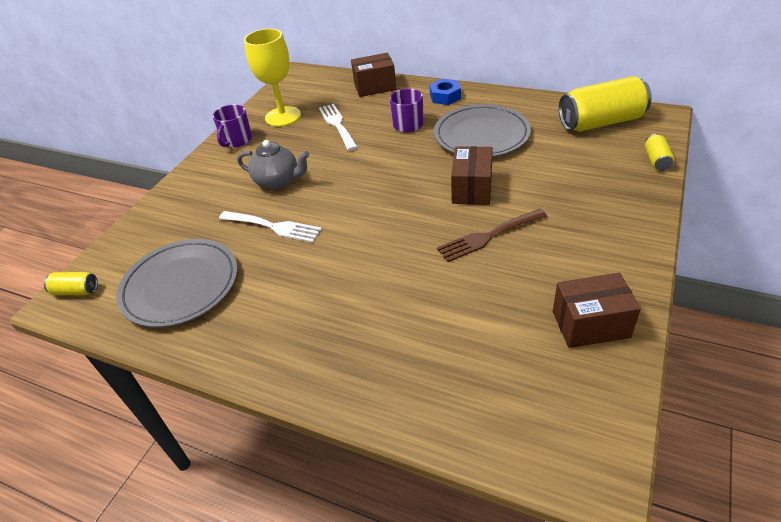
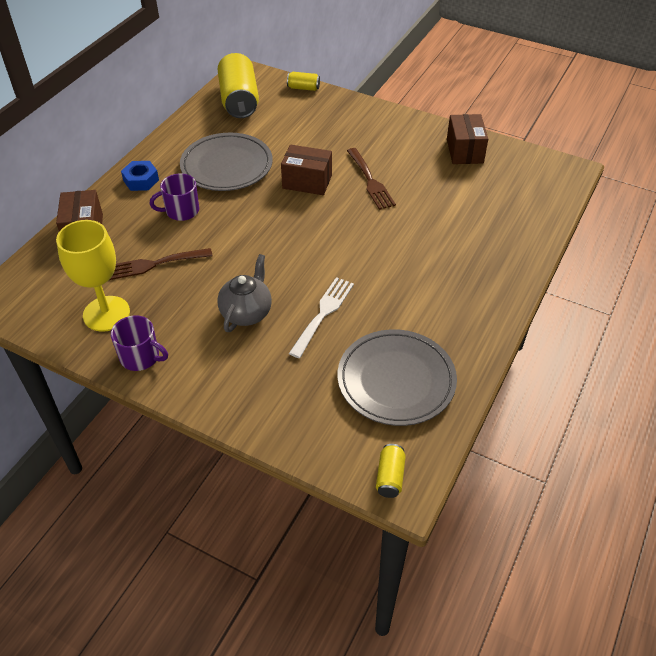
camera: 90 degrees left, 5 degrees up
(337, 125) = (153, 264): white fork -> brown fork

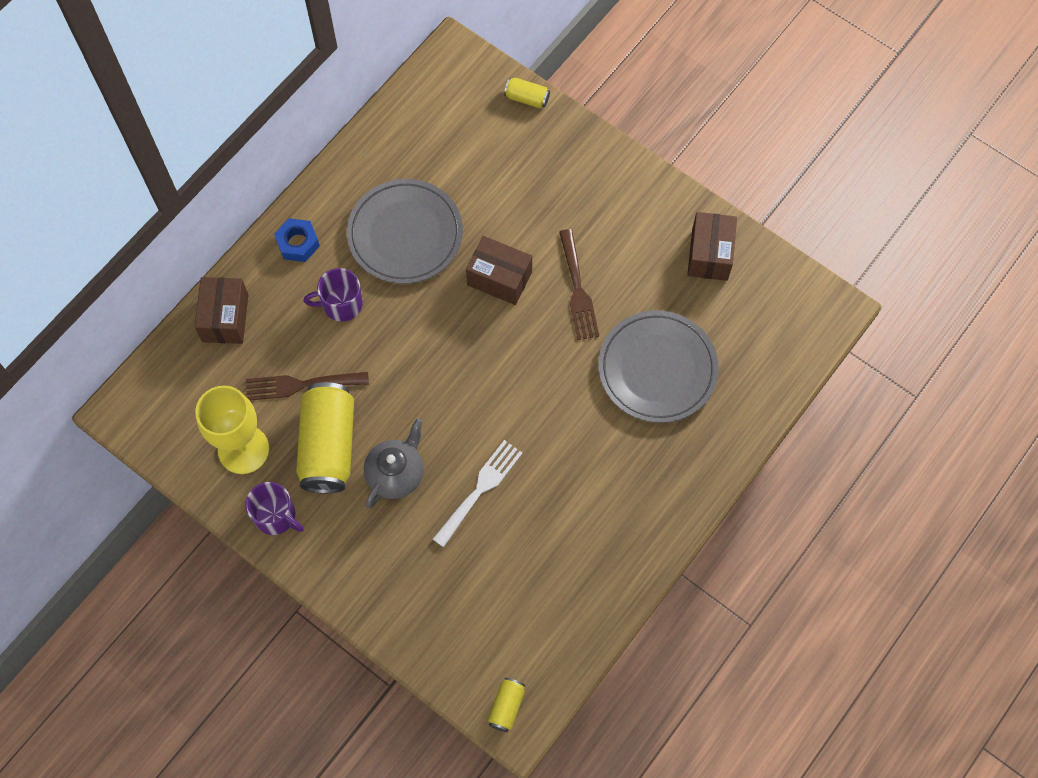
camera: 10 degrees right, 20 degrees up
(239, 100) = (438, 111): yellow can -> yellow can (328, 446)
(396, 380) = (539, 593): grey plate -> grey plate (657, 369)

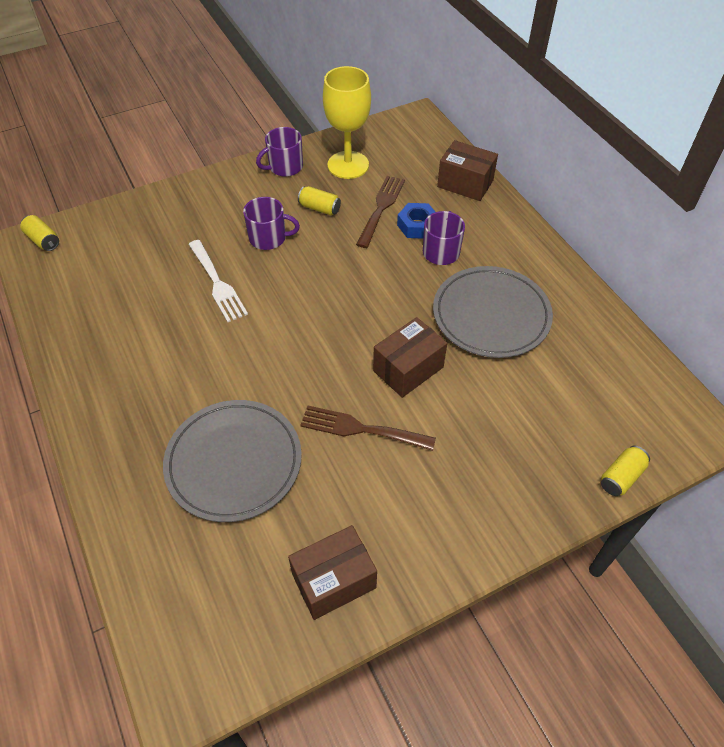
camera: 115 degrees right, 15 degrees down
(298, 243) = (515, 242): blue nut -> blue nut (417, 226)
(328, 446) = (319, 208): yellow can -> yellow can, size x0.46
(396, 474) = (269, 238): grey teapot -> purple mug
(709, 254) = (334, 581): brown box -> brown box turned 60 degrees counterclockwise

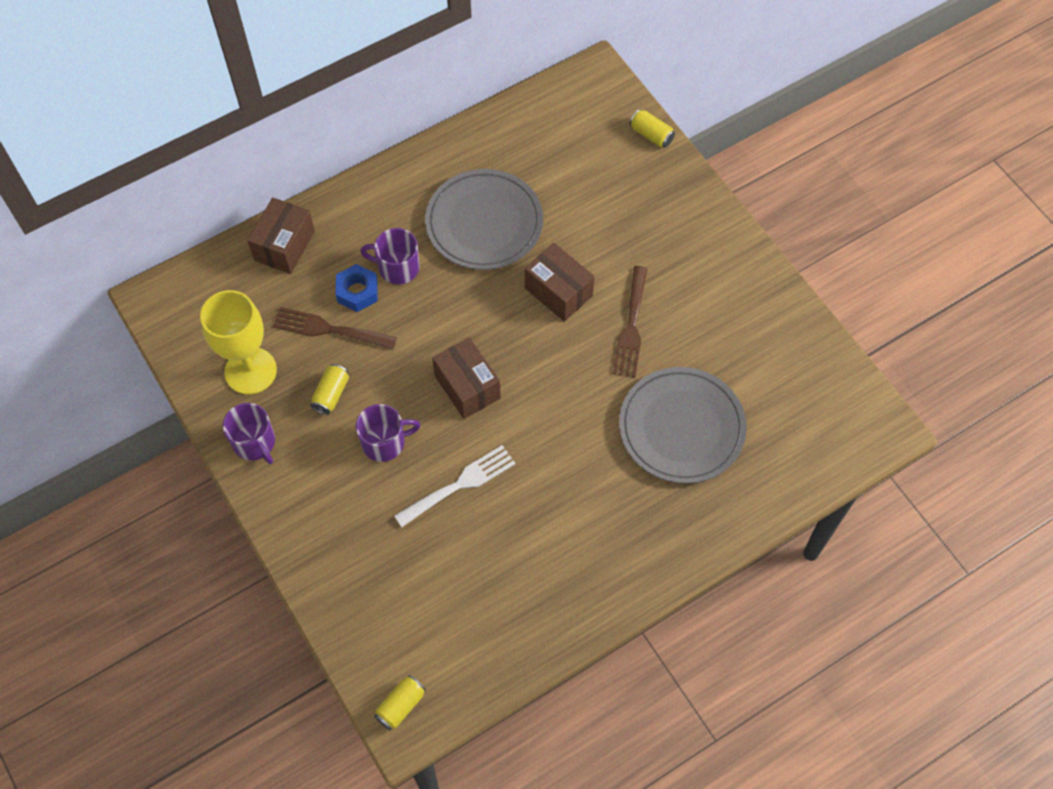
camera: 95 degrees left, 10 degrees up
(269, 238) = (384, 442): purple mug -> purple mug turned 75 degrees clockwise
(334, 581) = (776, 335): brown box -> brown box (467, 387)

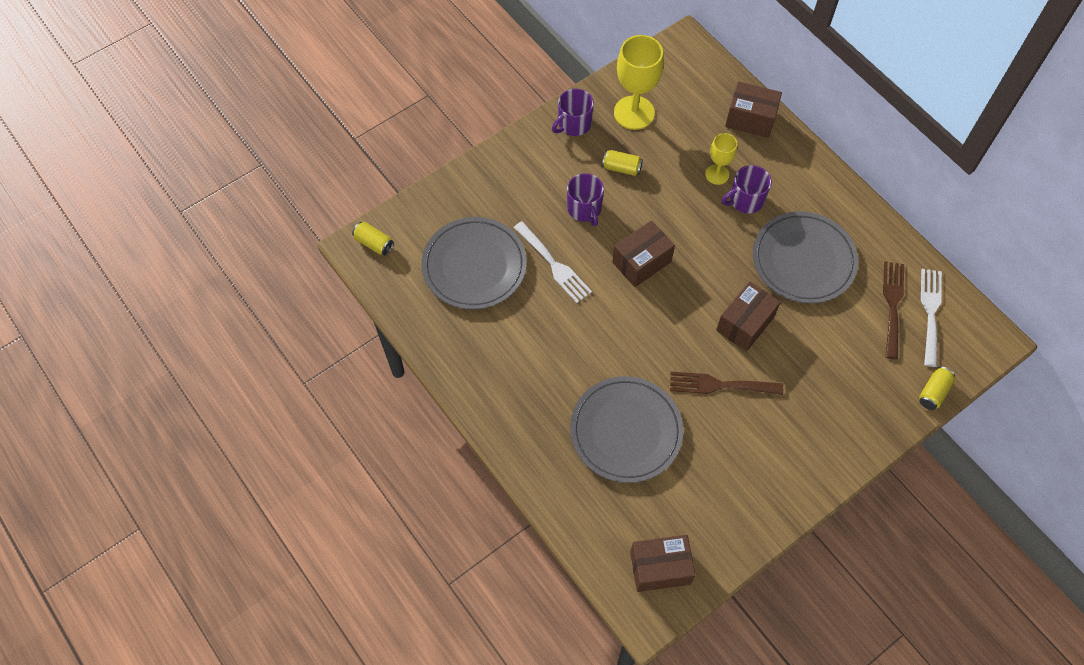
camera: 85 degrees right, 0 degrees up
(329, 329) = (679, 159): brown fork -> brown fork (892, 305)
(357, 292) = (717, 174): blue nut -> yellow goblet
(397, 267) = (745, 200): purple mug -> purple mug turned 120 degrees counterclockwise
(450, 578) = (474, 266): none -> grey plate
(560, 119) = (930, 312): none -> white fork
(837, 411) = (660, 568): none -> brown box

